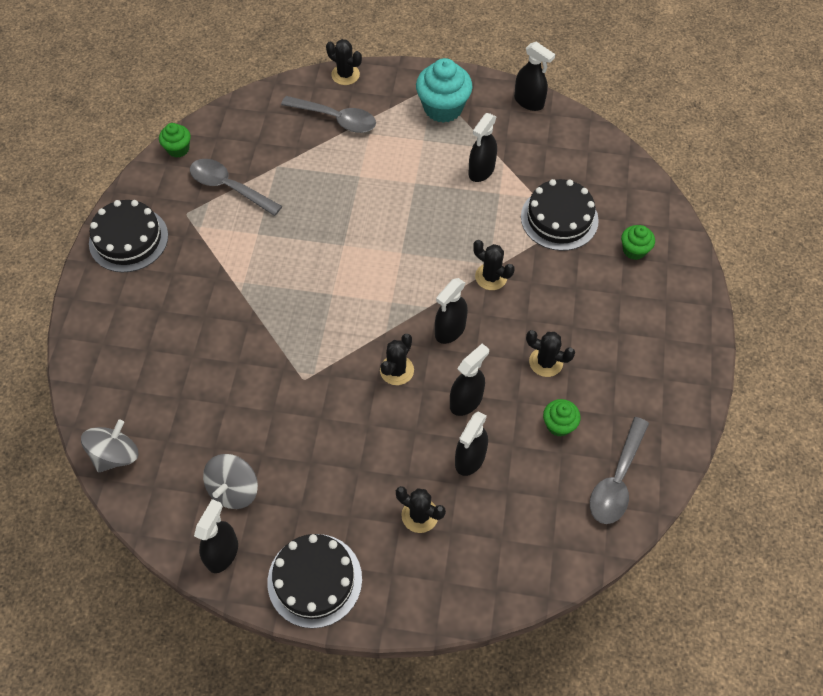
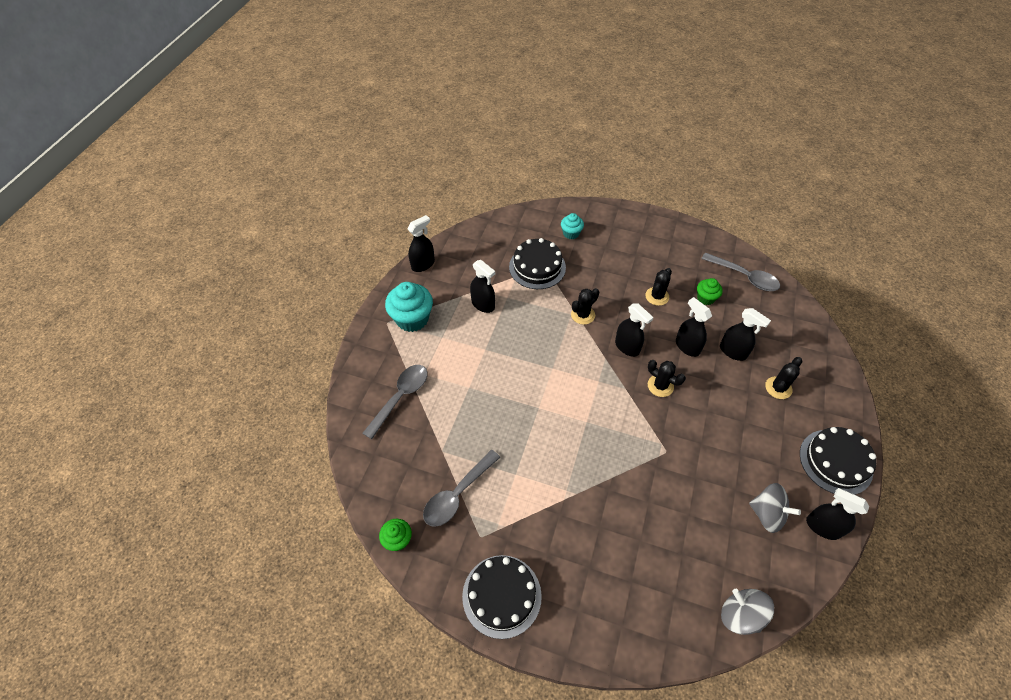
camera: 80 degrees left, 5 degrees down
(345, 75) = (351, 384): black cactus -> none
(634, 250) = (571, 233): green cupcake -> turquoise cupcake

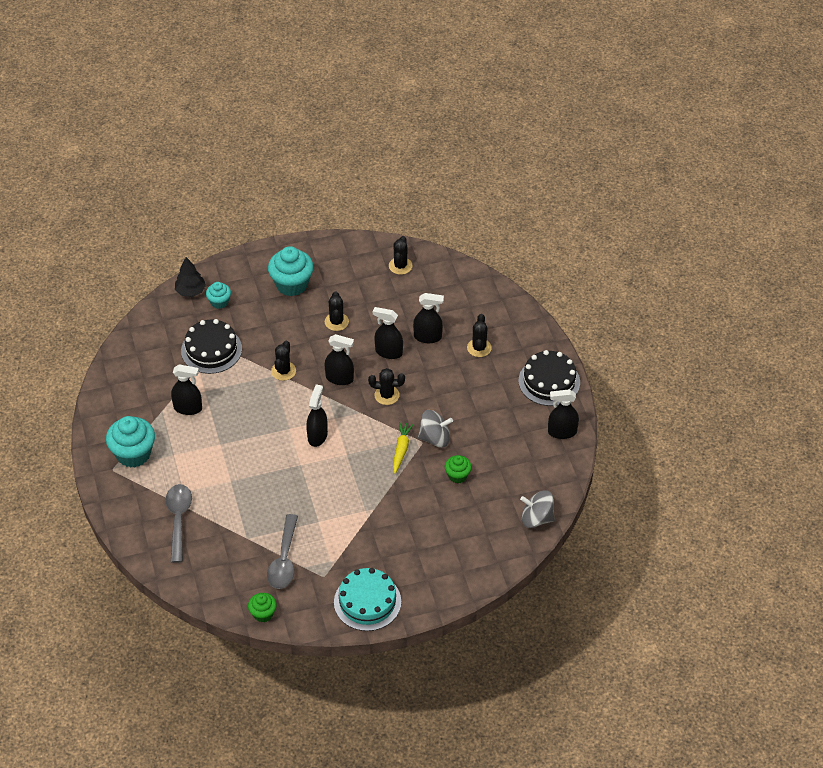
camera: 35 degrees left, 5 degrees down
(423, 264) = (101, 402): black spray bottle -> black spray bottle (317, 436)
(501, 595) = (367, 602): black cake -> turquoise cake
(555, 215) = (190, 291): none -> black tree
(639, 247) = (291, 284): none -> turquoise cupcake
(641, 447) = (401, 450): none -> yellow carrot
(705, 298) = (379, 302): green cupcake -> green cupcake (457, 476)
(744, 277) = (400, 266): grey spoon -> black cactus
(767, 514) = (520, 444): grey spinning top -> grey spinning top (435, 438)

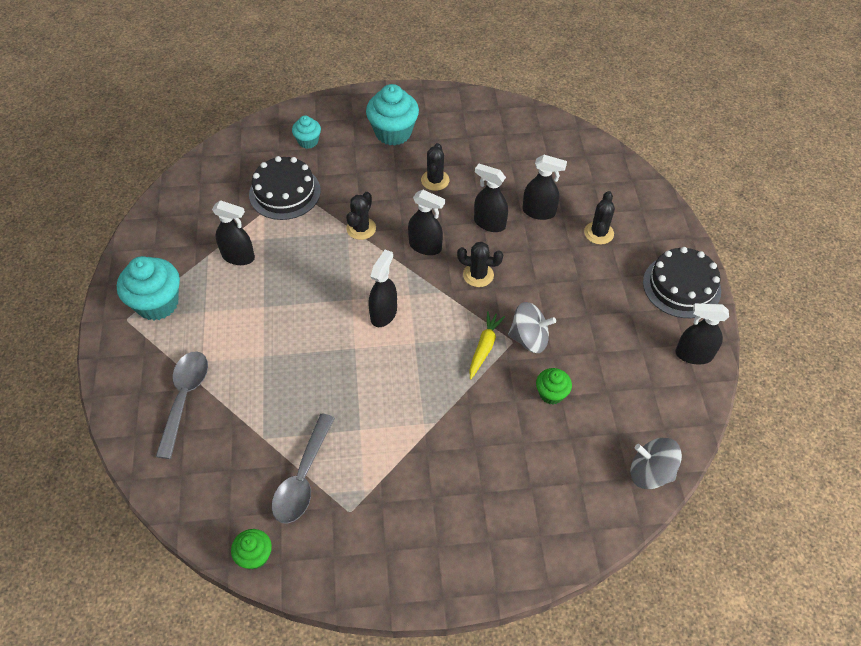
camera: 10 degrees right, 5 degrees up
(190, 291) = (280, 126): black tree -> none
(367, 602) = (401, 562): turquoise cake -> none
(400, 266) = (519, 128): black cactus -> none

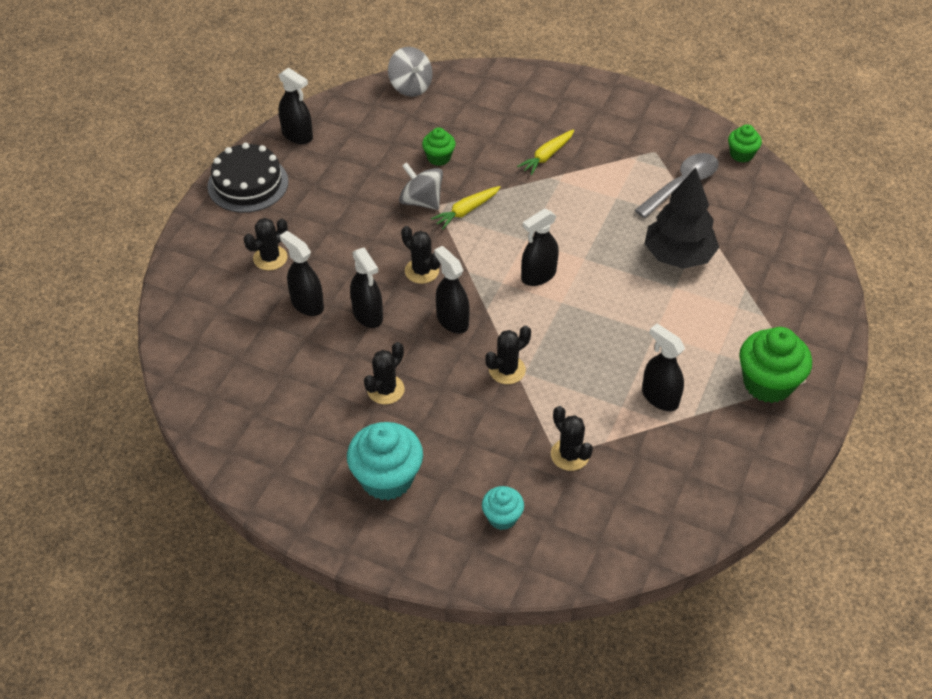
camera: 150 degrees left, 5 degrees down
(157, 303) = (768, 383): turquoise cupcake -> green cupcake
(184, 398) = (764, 282): grey spoon -> none
(273, 389) = (678, 256): none -> black tree
(285, 192) = (570, 455): black cake -> black cactus
(454, 448) = (547, 156): none -> yellow carrot

